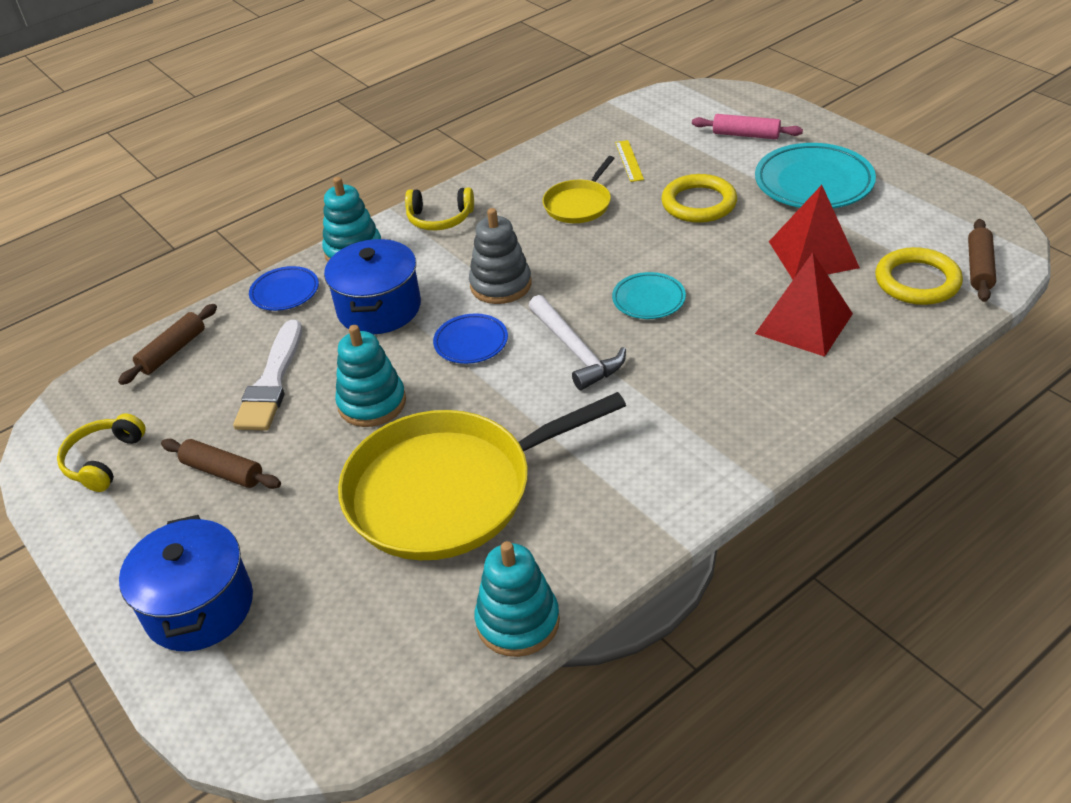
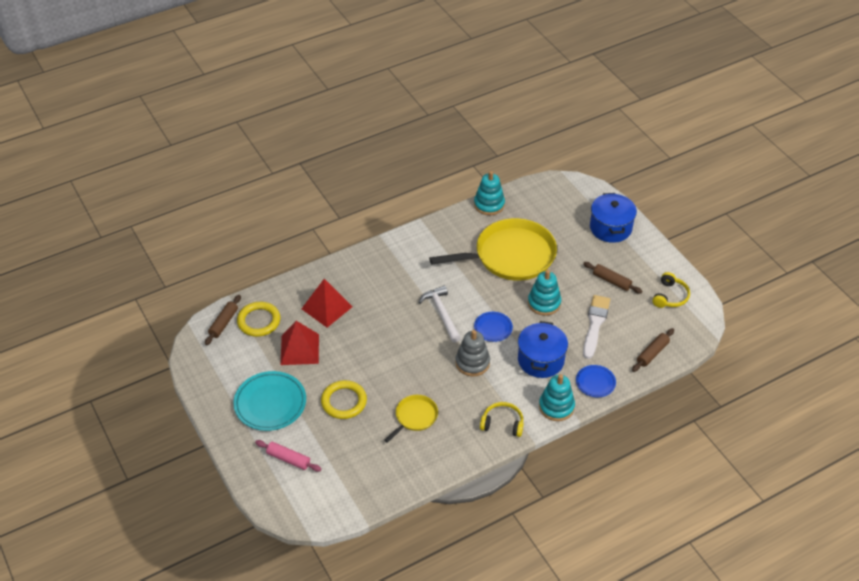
camera: 175 degrees left, 5 degrees up
(629, 161) = (372, 451): yellow ruler -> none
(648, 299) = (396, 337): turquoise plate -> none

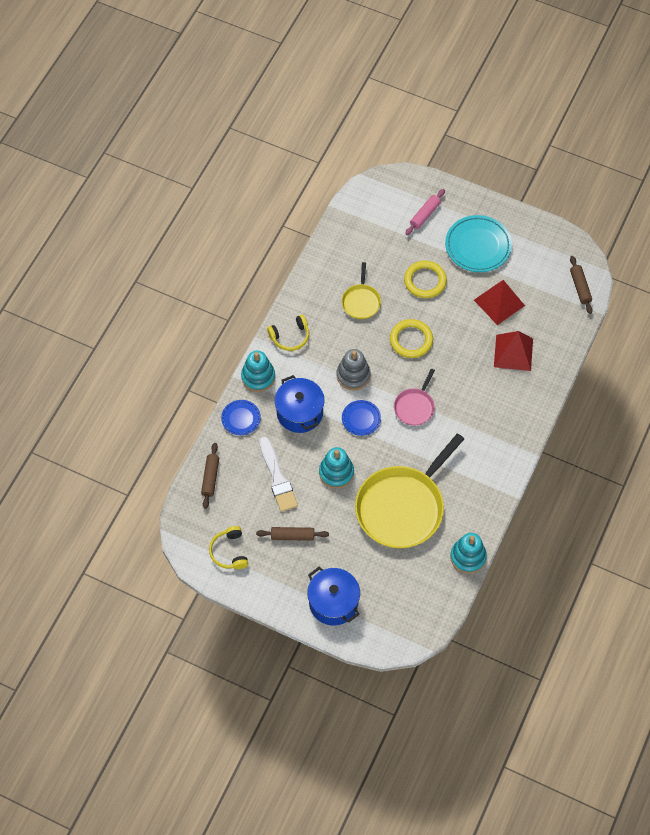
camera: 145 degrees right, 15 degrees up
(259, 321) = (555, 306): yellow ring -> yellow ring (411, 340)
(288, 459) = (425, 215): pink rolling pin -> pink rolling pin turned 45 degrees counterclockwise
(441, 313) = (415, 407): white hammer -> pink pan

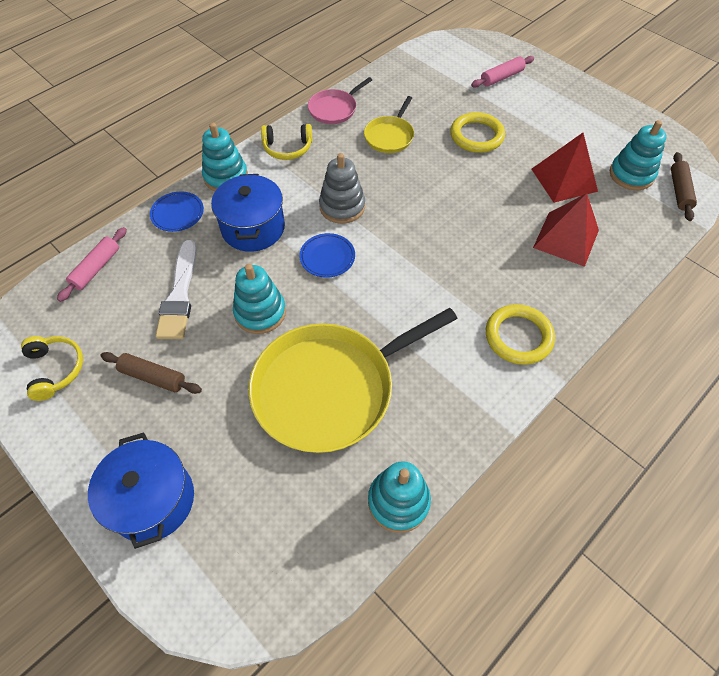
camera: 20 degrees right, 5 degrees down
(210, 478) = (96, 268): brown rolling pin -> pink rolling pin
(229, 552) = (55, 369): yellow headphones -> yellow headphones turned 150 degrees clockwise
(411, 340) = (433, 189): yellow ring -> yellow ring (518, 337)
(415, 407) = (406, 264): pink pan -> pink pan (334, 109)
(478, 246) = (555, 119): turquoise plate -> none
(544, 283) = (631, 175): none -> turquoise stacking toy

